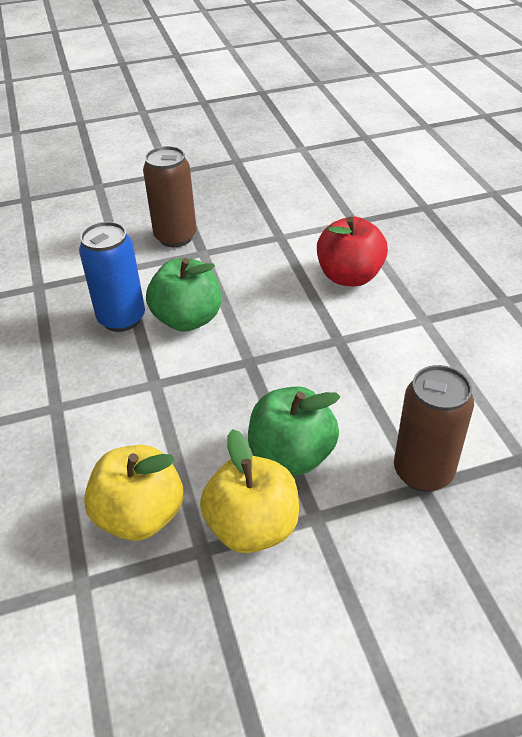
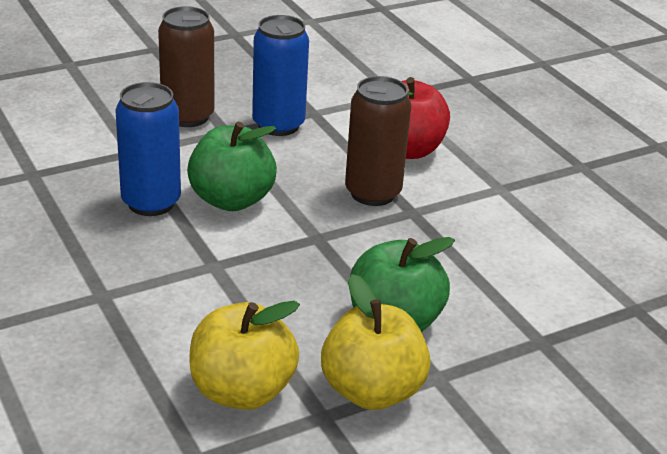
camera: 15 degrees left, 10 degrees down
(247, 248) = (278, 125): none -> blue can
(423, 472) = (538, 328): brown can -> brown can (372, 193)

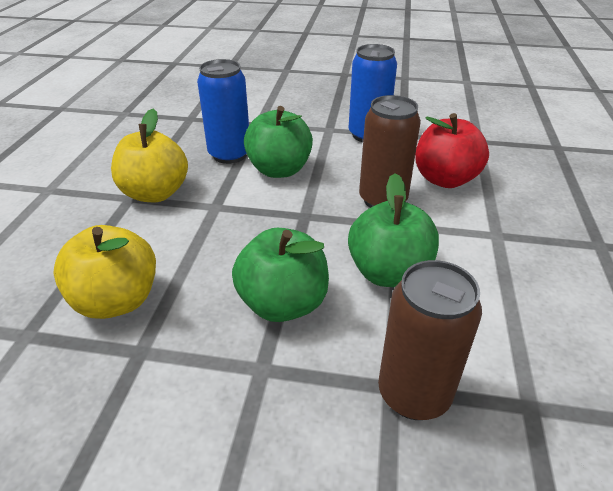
camera: 40 degrees right, 5 degrees up
(188, 116) = (316, 114): brown can -> brown can (414, 394)
(372, 391) = (198, 351): yellow apple -> yellow apple (155, 193)
(450, 258) = (389, 273): none -> green apple

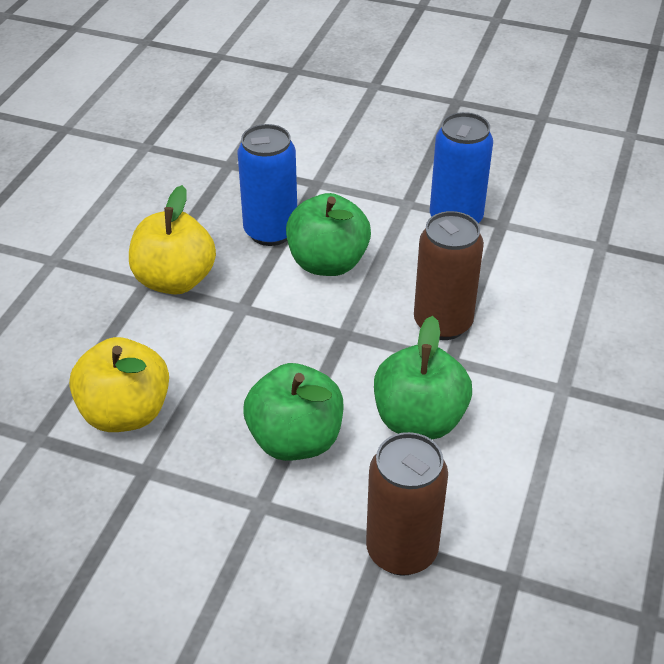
camera: 10 degrees right, 5 degrees up
(445, 179) = (531, 302): red apple -> none

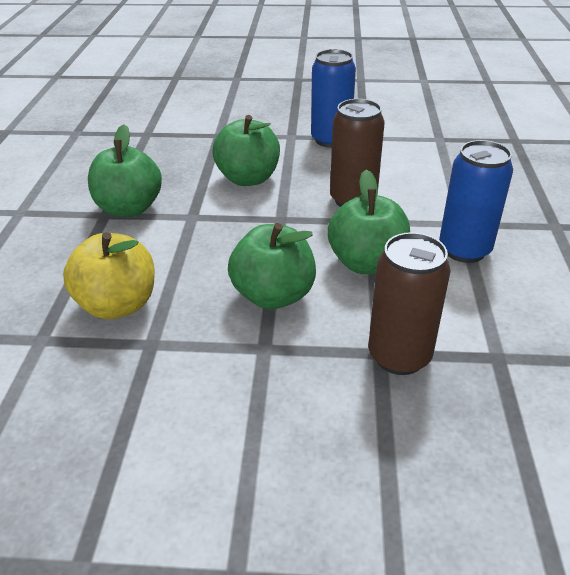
camera: 15 degrees left, 5 degrees down
(175, 280) = (129, 208): yellow apple -> green apple
(270, 232) = (195, 167): blue can -> blue can (464, 250)

